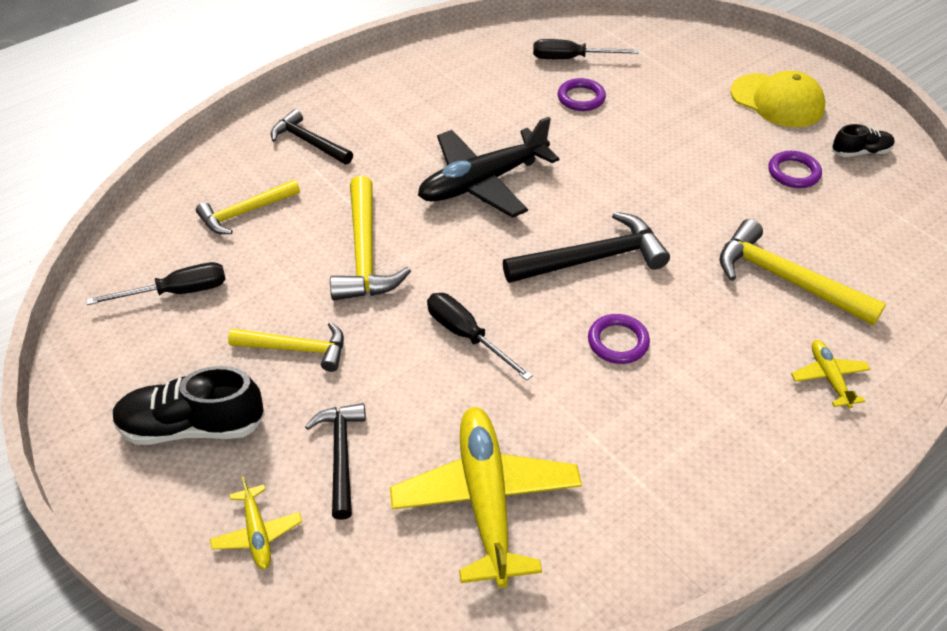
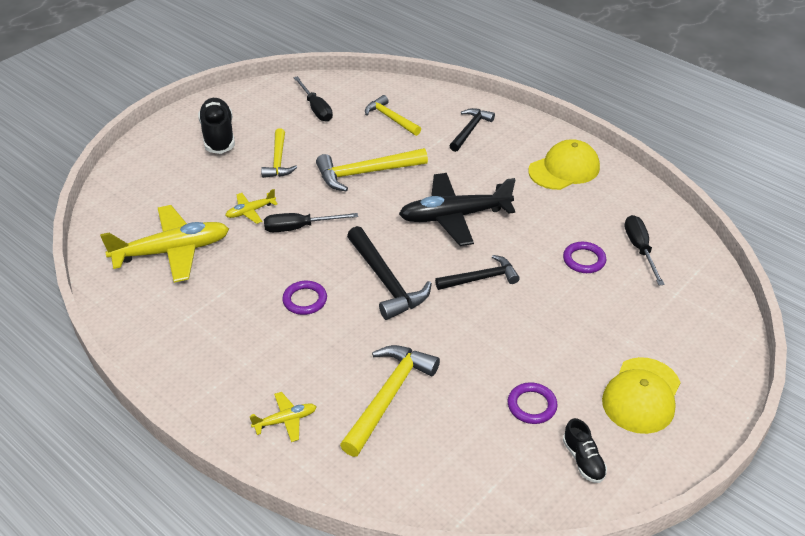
camera: 80 degrees right, 5 degrees down
(257, 533) = (150, 171): yellow plane -> yellow plane (250, 211)
(341, 456) = (201, 191): black hammer -> black hammer (480, 278)
(420, 82) = (564, 169): none -> yellow cap
(466, 336) = (299, 228): black screwdriver -> black screwdriver turned 135 degrees counterclockwise
(482, 182) = (454, 216): black plane -> black plane turned 60 degrees counterclockwise

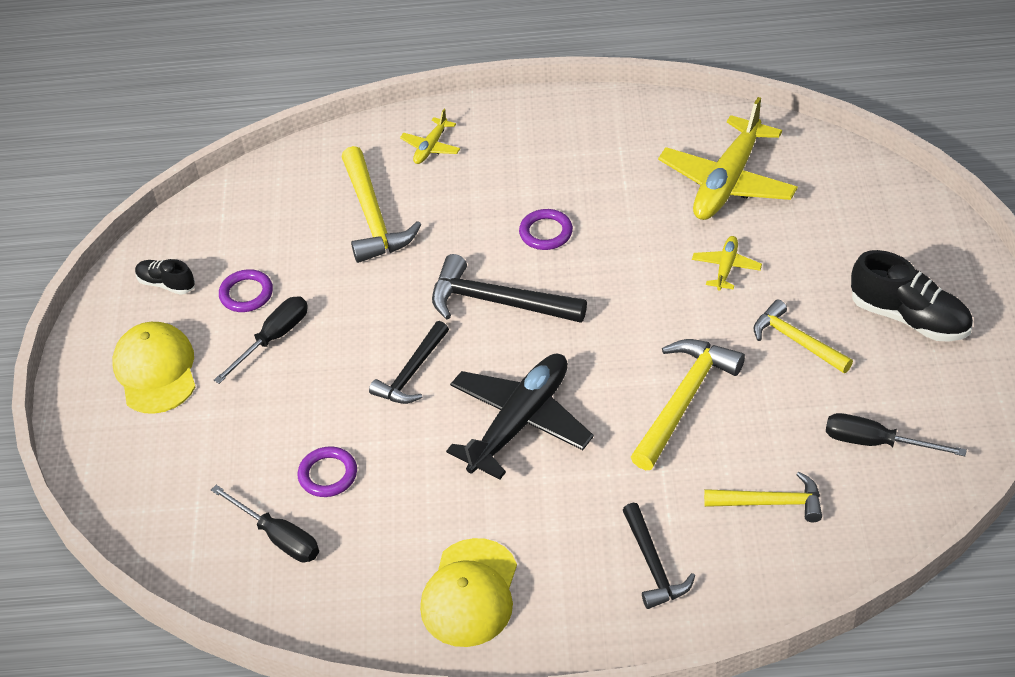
camera: 140 degrees right, 5 degrees up
(299, 228) = (654, 289): black screwdriver -> black screwdriver (273, 339)

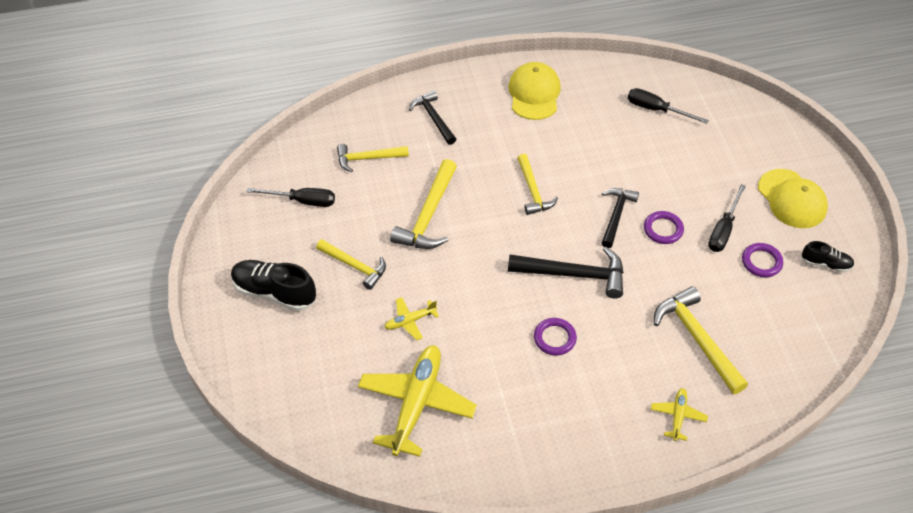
camera: 165 degrees right, 5 degrees up
(328, 475) = (643, 146): purple ring -> purple ring (663, 229)
(520, 422) = (533, 190): black plane -> yellow hammer
(726, 267) = (410, 321): yellow plane -> yellow plane turned 60 degrees clockwise

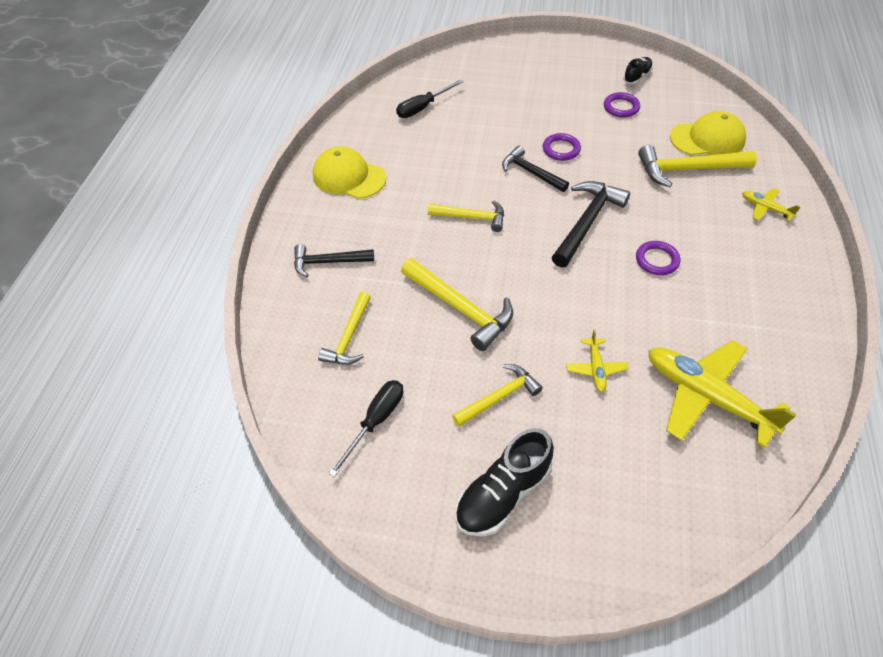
camera: 65 degrees left, 0 degrees up
(723, 230) = (578, 116): black screwdriver -> none
(792, 199) = (564, 70): yellow cap -> yellow cap (707, 139)

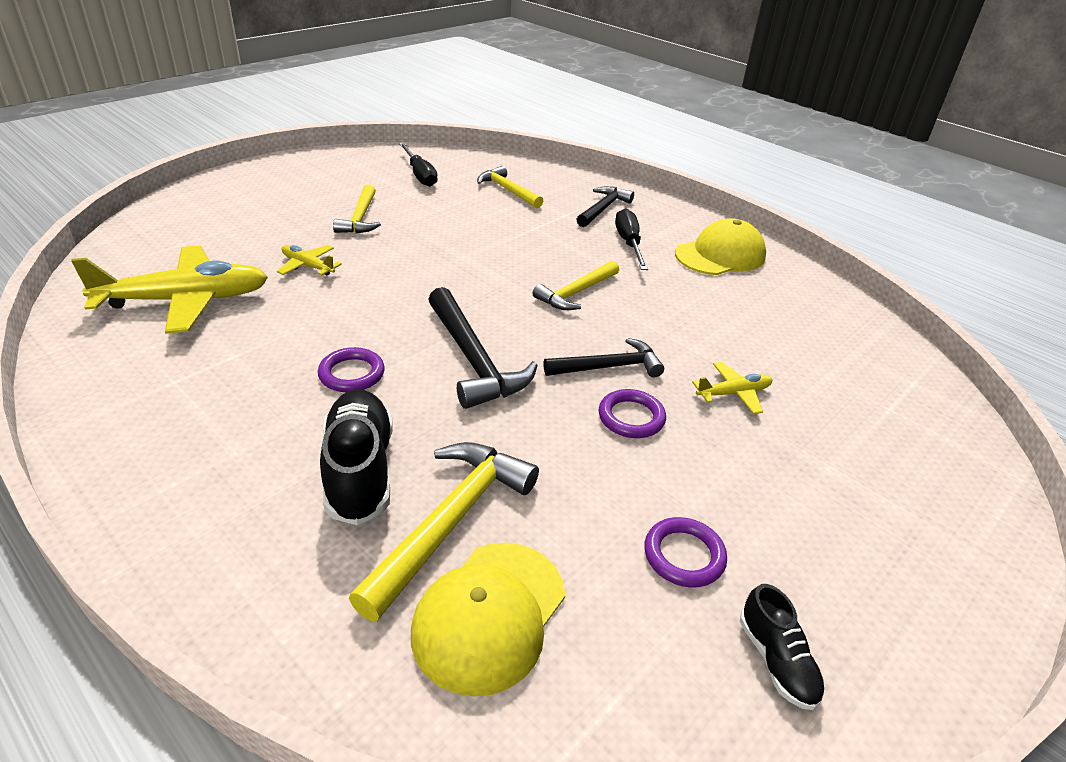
camera: 120 degrees right, 15 degrees down
(423, 107) = (829, 349): black screwdriver -> black screwdriver (629, 243)
(460, 308) = (468, 239): yellow hammer -> none
(503, 494) = (294, 189): black shoe -> black shoe (359, 470)
(765, 208) = (271, 547): yellow plane -> yellow plane (733, 393)

